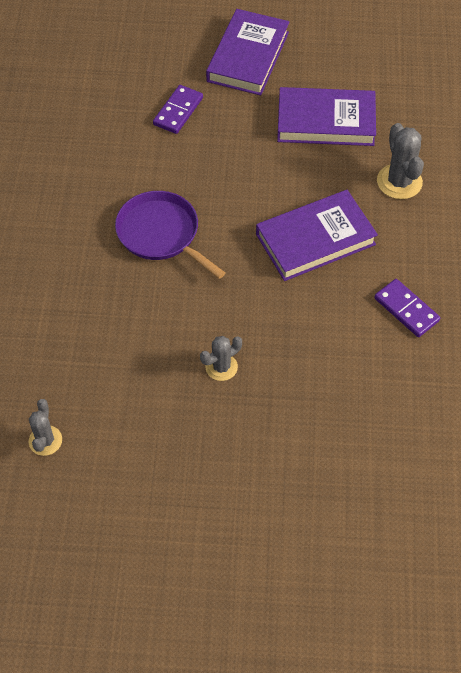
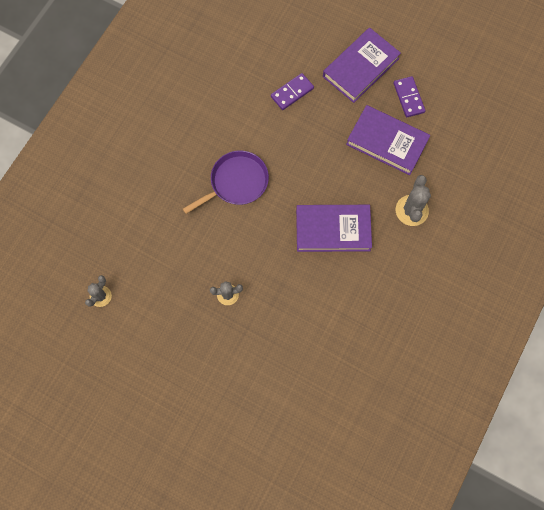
camera: 25 degrees right, 15 degrees up
(161, 234) = (236, 182): purple pan -> purple pan turned 75 degrees clockwise
(406, 310) = (364, 307): purple domino -> purple domino (408, 98)

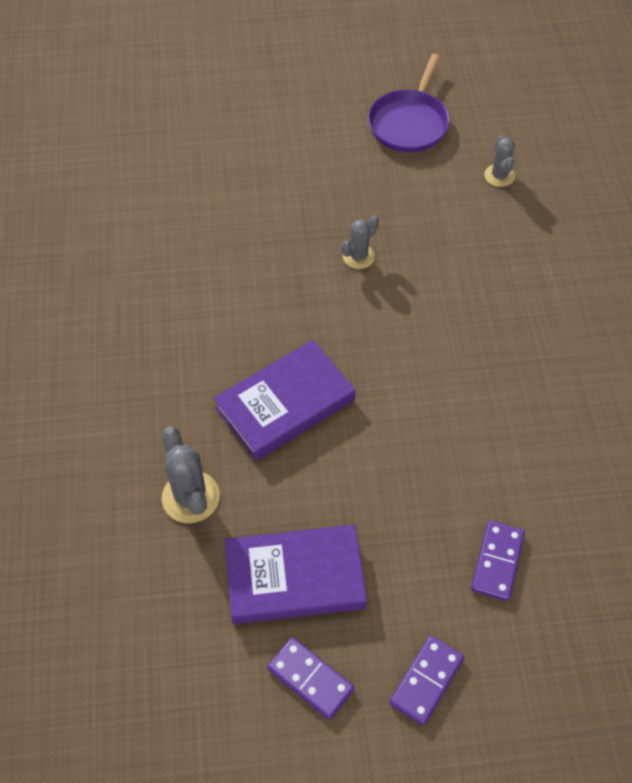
camera: 145 degrees right, 15 degrees down
(236, 182) = (462, 384): purple pan -> purple pan (409, 123)
(360, 67) = (426, 681): purple book -> purple domino

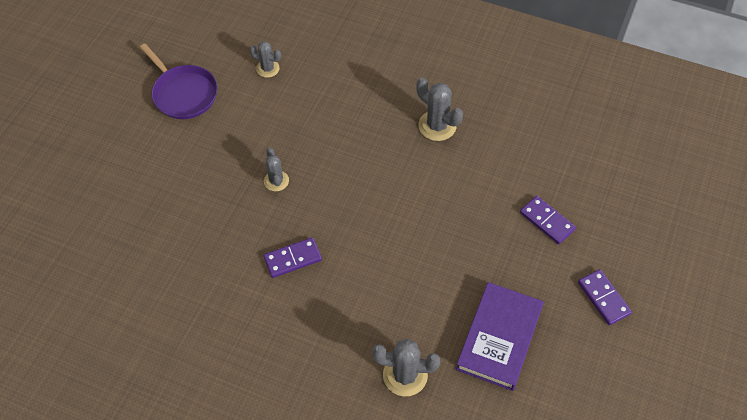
camera: 60 degrees left, 0 degrees up
(285, 404) = (367, 282): purple book -> none
(310, 679) = (572, 362): purple domino -> purple domino (292, 259)
(549, 375) = (437, 126): none -> grey cactus

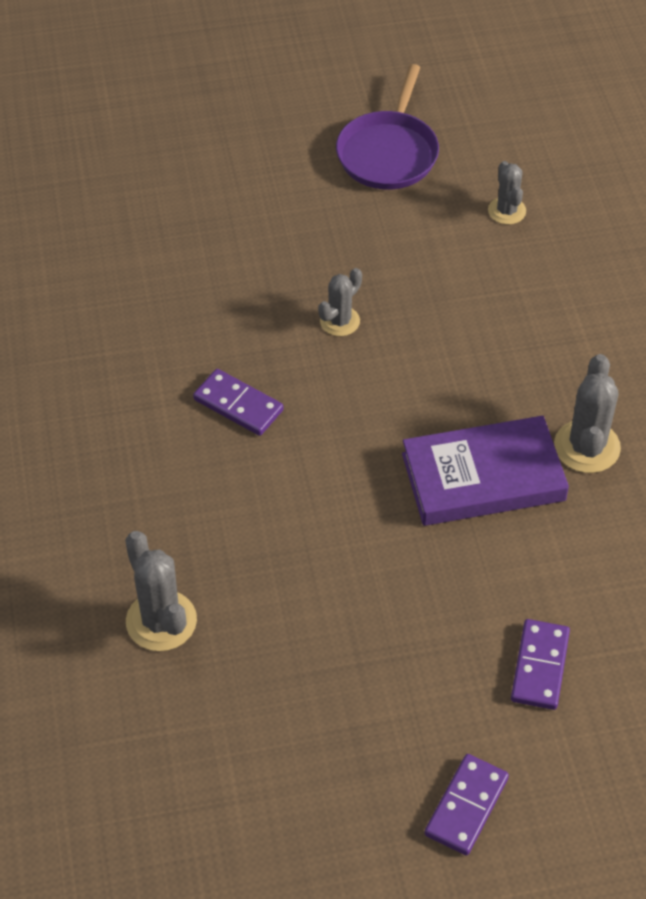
camera: 55 degrees right, 5 degrees down
(499, 338) = (298, 703): purple book -> purple book (483, 477)

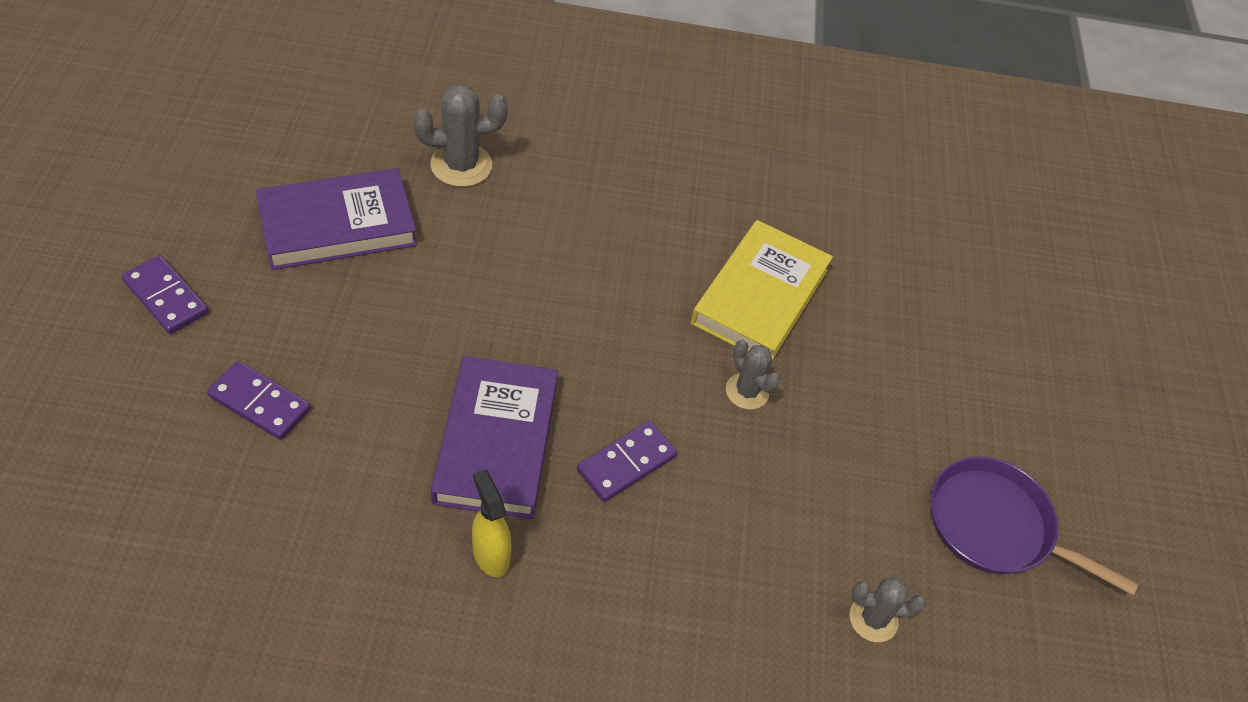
camera: 100 degrees right, 0 degrees up
(226, 333) = (760, 296): none -> yellow book
(238, 405) = (668, 279): purple domino -> purple domino (626, 463)
(299, 698) = (338, 225): none -> purple book
(587, 447) = (490, 555): grey cactus -> yellow spray bottle

